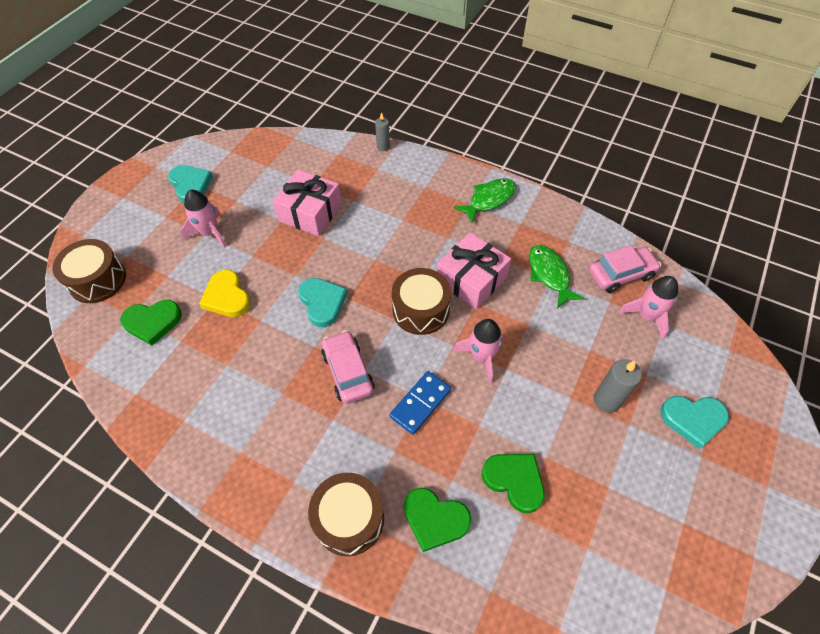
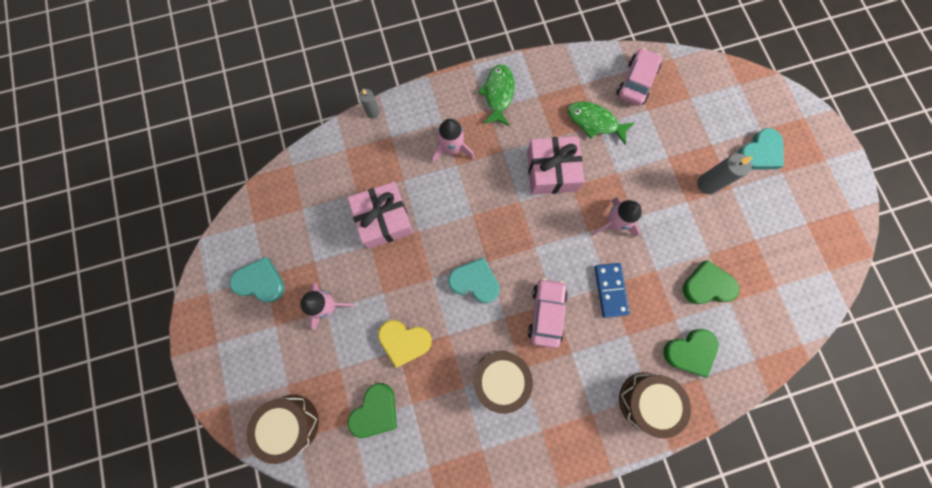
camera: 45 degrees left, 20 degrees up
(348, 372) = (546, 313): pink car -> pink car turned 75 degrees clockwise
(421, 310) = (543, 225): brown drum -> brown drum (500, 378)
(647, 316) = (677, 101): pink rocket -> pink rocket (451, 149)

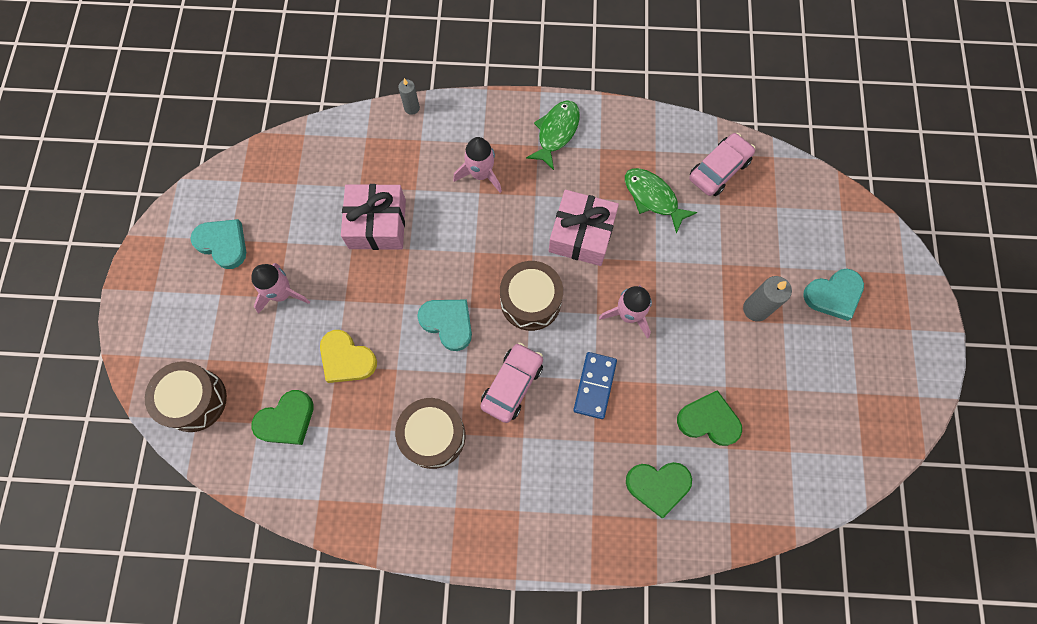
camera: 20 degrees right, 5 degrees down
(646, 401) = (585, 520): brown drum -> brown drum (530, 301)

